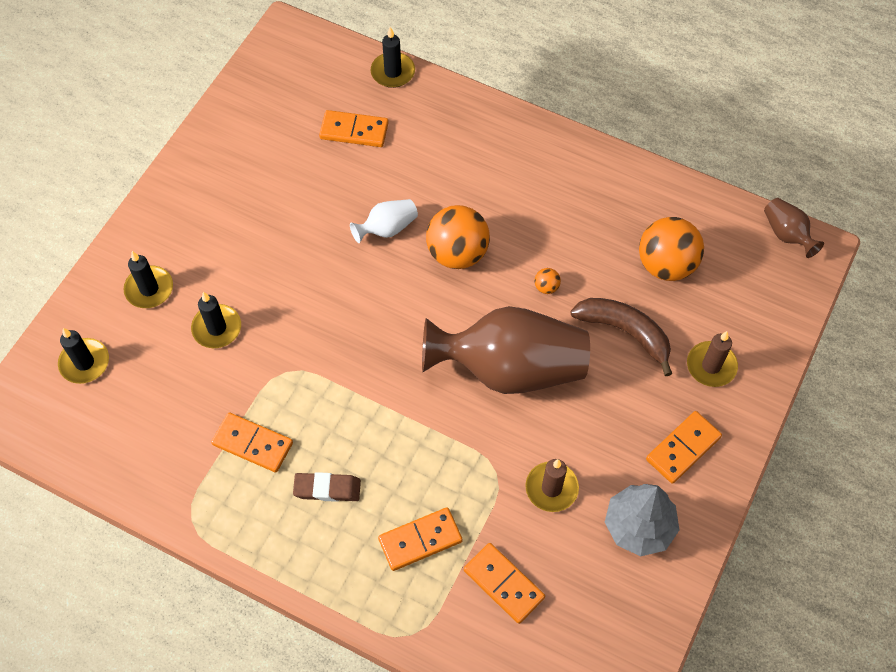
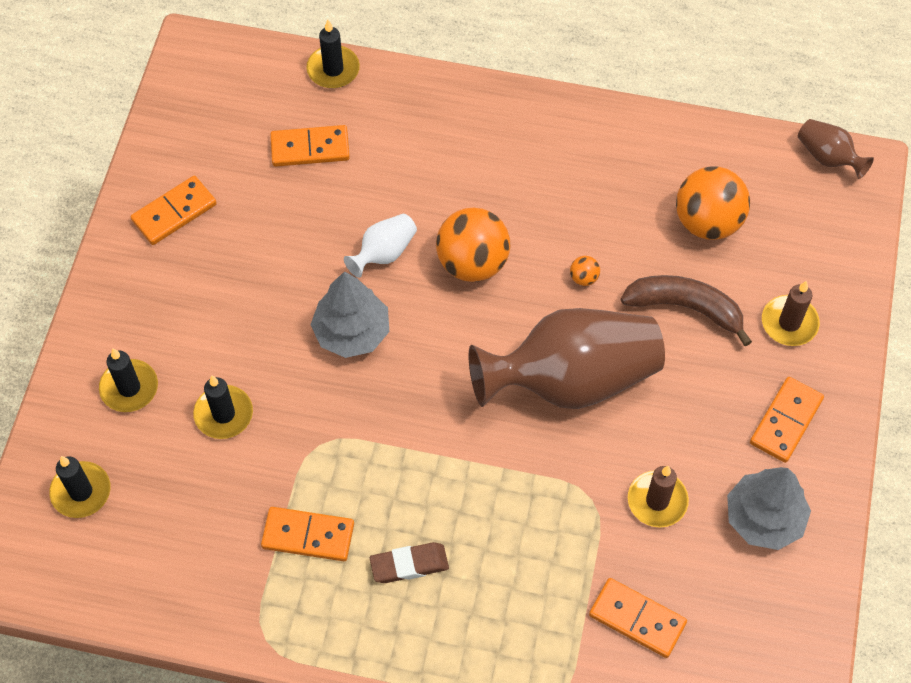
camera: 15 degrees left, 0 degrees up
(341, 286) = (351, 332): none -> grey tree
(420, 540) = (531, 595): orange domino -> orange domino (174, 212)

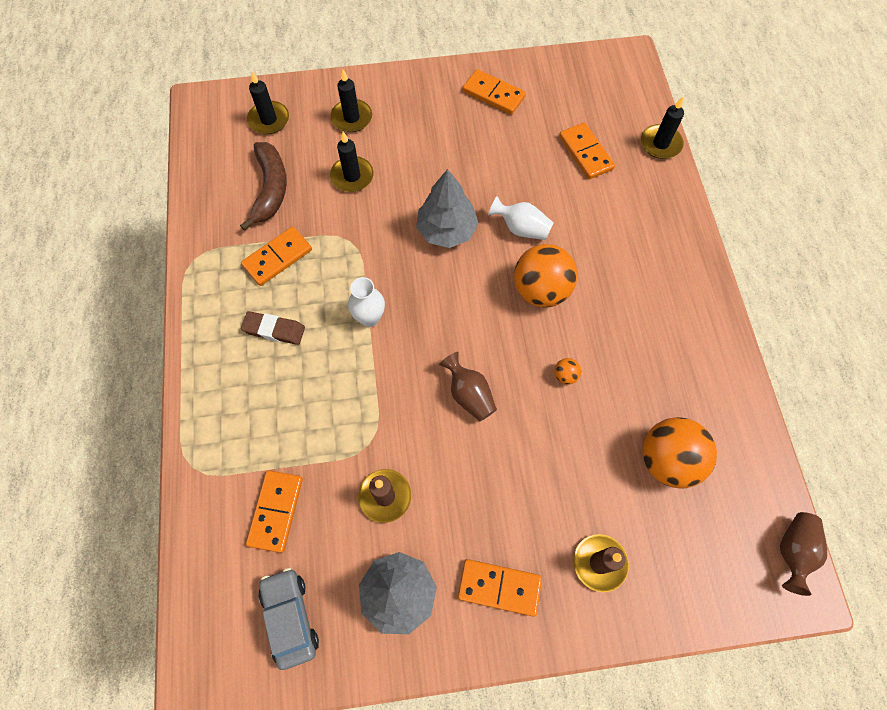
camera: 70 degrees right, 5 degrees up
(308, 535) = (277, 258): orange domino -> orange domino turned 60 degrees clockwise
(409, 565) = (274, 330): brown eraser -> brown eraser turned 45 degrees counterclockwise
(436, 453) = (369, 318): none -> white vase
(571, 379) = (469, 394): brown vase -> brown vase, size x0.44
(685, 308) = (574, 466): brown banana -> brown banana (270, 189)
(757, 633) = (290, 618): none -> grey car

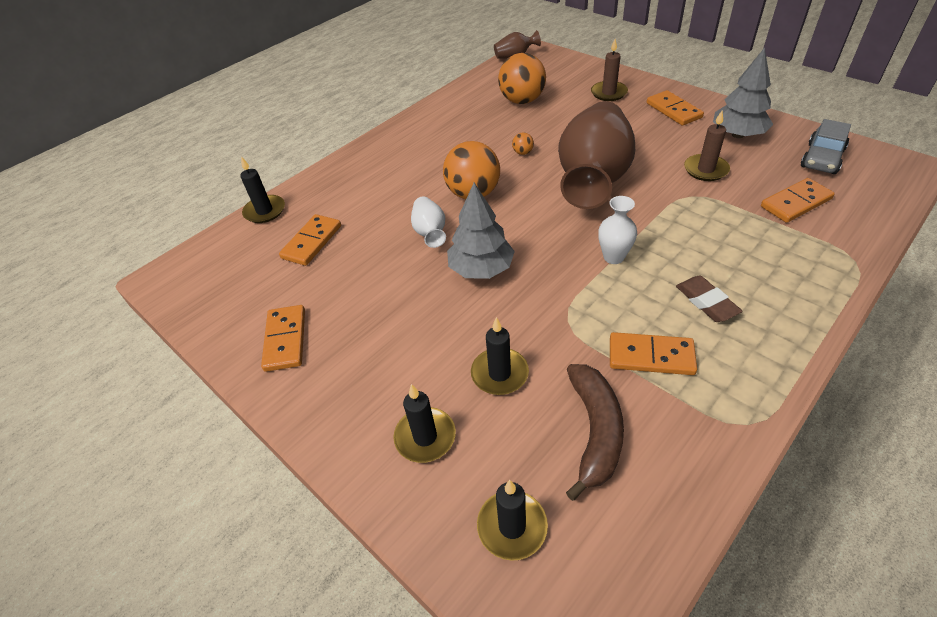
camera: 125 degrees left, 20 degrees down
(270, 189) = (595, 431): brown banana -> brown banana turned 135 degrees clockwise
(469, 394) = (593, 178): brown vase -> brown vase, size x2.27

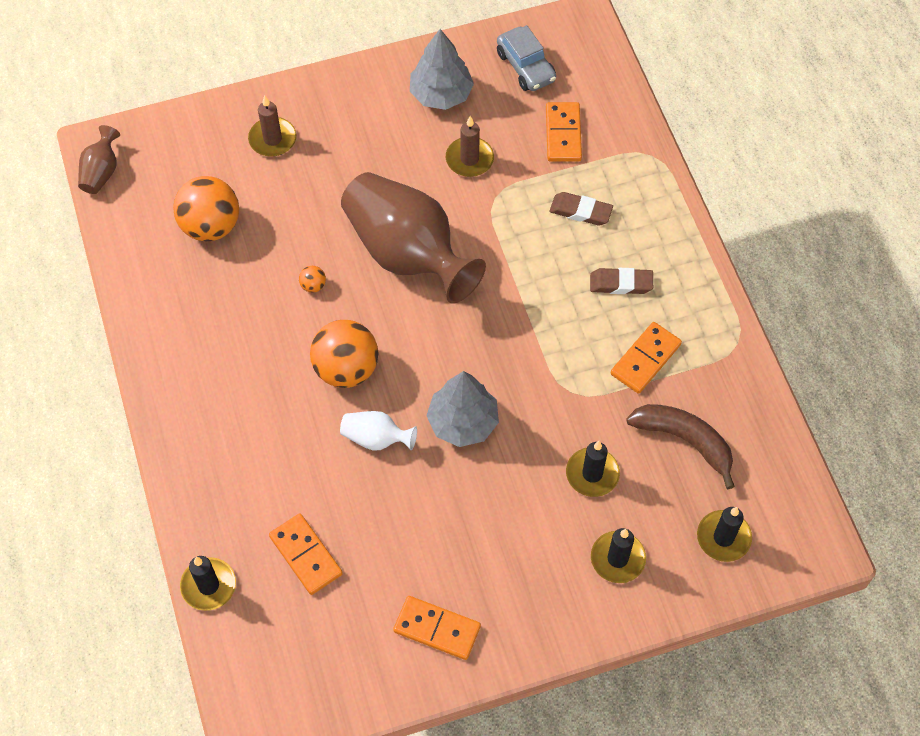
camera: 65 degrees left, 15 degrees up
(613, 257) = (525, 311): white vase -> none
(673, 110) = (357, 110): orange domino -> none
(741, 245) = (580, 211): none -> brown eraser

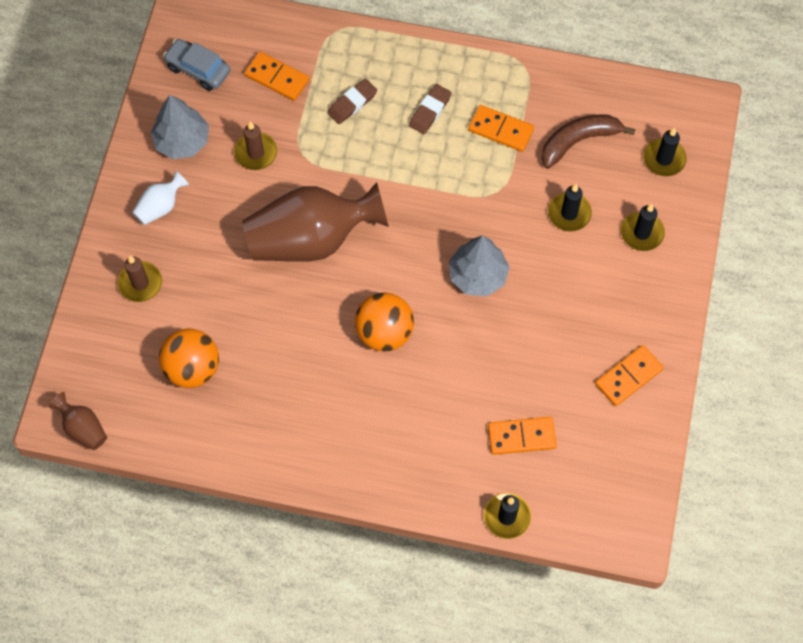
camera: 60 degrees left, 5 degrees up
(313, 285) = (296, 320): orange ball -> none
(376, 438) = (455, 341): white vase -> white vase (160, 206)
(526, 67) = (198, 69): grey car -> grey car turned 150 degrees counterclockwise
(645, 359) = (500, 130): orange domino -> orange domino turned 45 degrees counterclockwise

